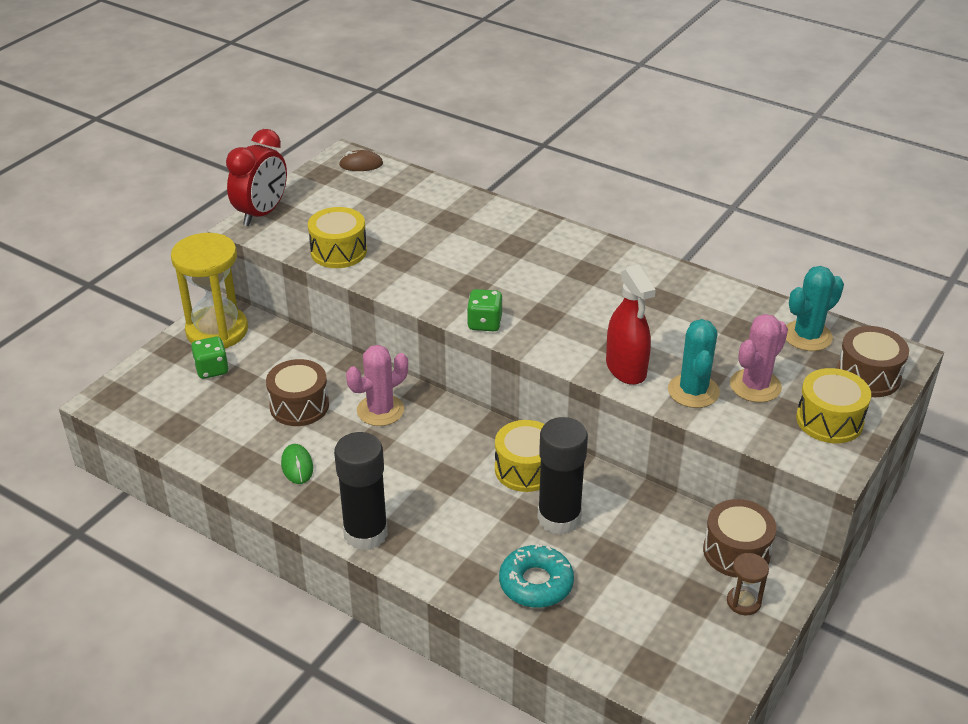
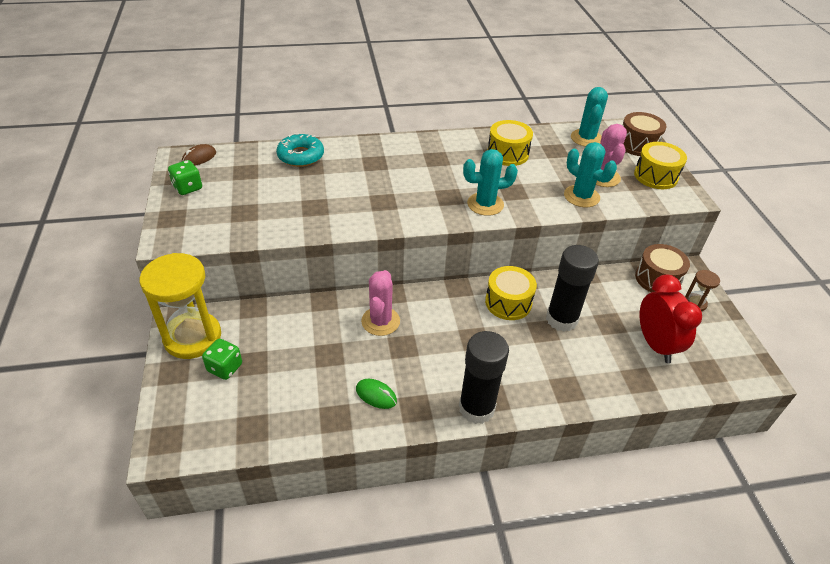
camera: 45 degrees left, 5 degrees up
(262, 213) = (167, 226): red clock -> red clock (655, 345)
(299, 406) = (323, 353): brown drum -> none
(338, 251) = (264, 223): yellow drum -> yellow drum (507, 153)
(484, 323) = (423, 220): green dice -> green dice (188, 188)
(536, 583) = (601, 366): turquoise donut -> turquoise donut (300, 156)
(570, 342) = (485, 204): none -> turquoise cactus
(626, 369) = (534, 203): red spray bottle -> none

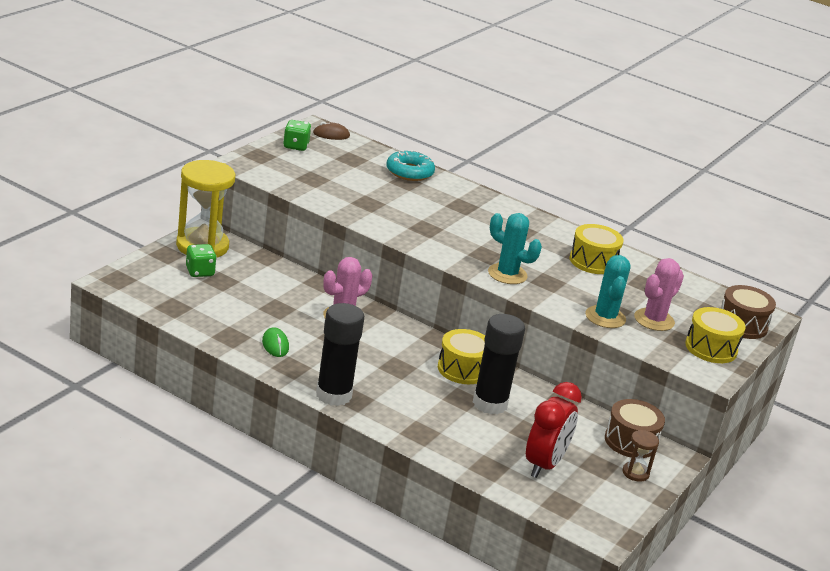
camera: 40 degrees right, 15 degrees down
(586, 138) = (696, 294): turquoise cactus -> none

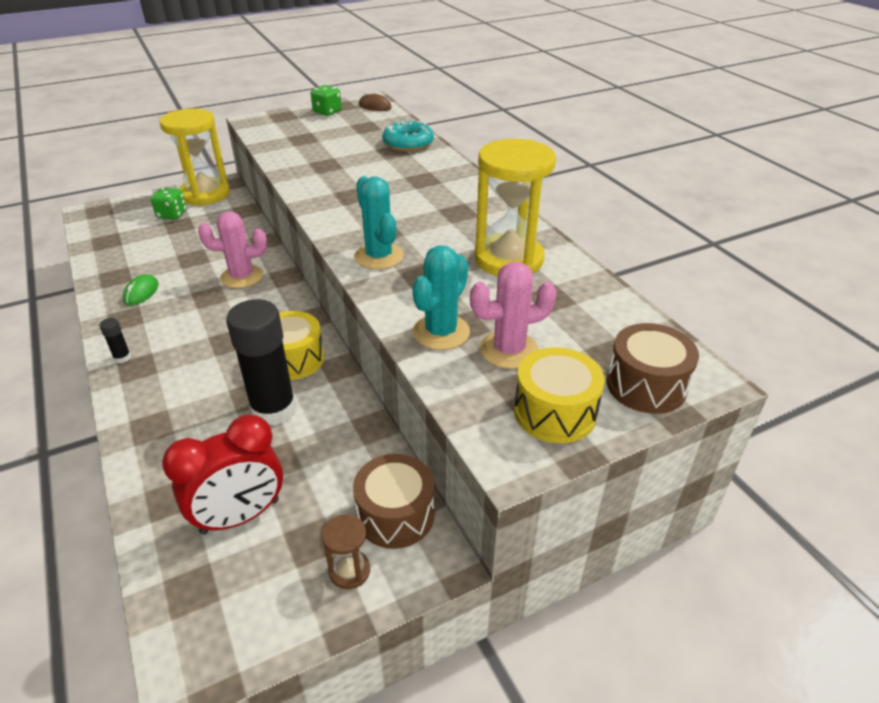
camera: 35 degrees right, 10 degrees up
(333, 395) = (122, 357): black glue stick -> black glue stick, size x0.40
(593, 261) = (508, 259): yellow drum -> yellow hourglass

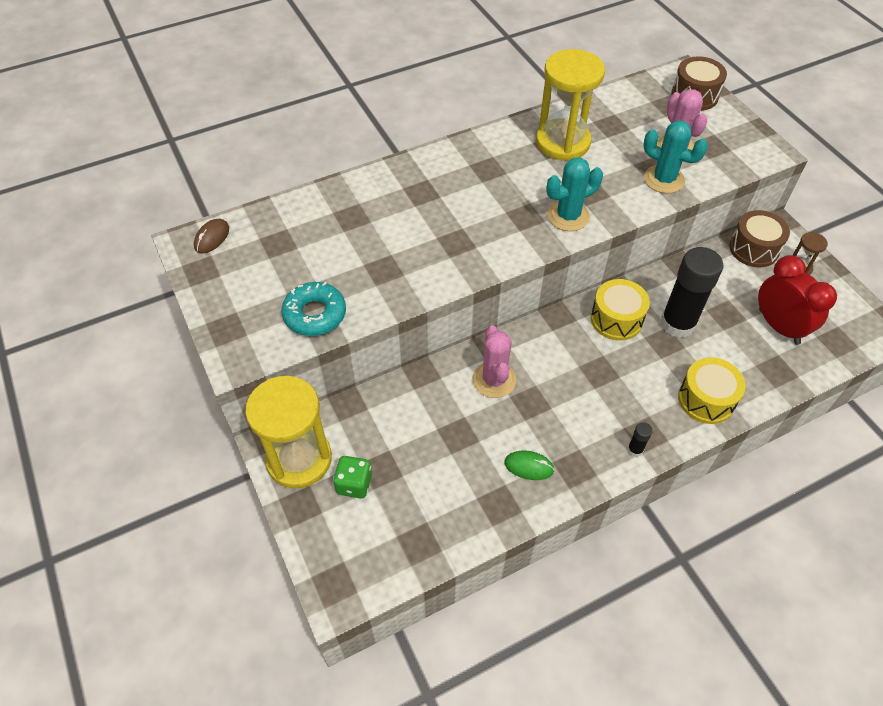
camera: 90 degrees left, 15 degrees up
(327, 112) = (222, 283): green dice -> none
(408, 143) = (332, 204): turquoise donut -> turquoise donut (315, 314)
(555, 412) = (728, 133): yellow drum -> yellow drum (706, 399)

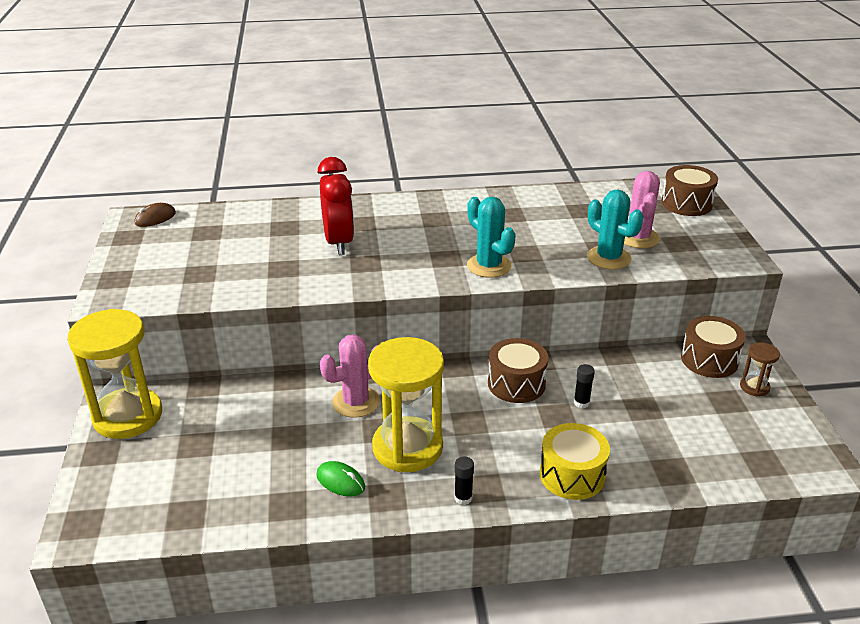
camera: 20 degrees right, 20 degrees down
(315, 314) = (197, 285): turquoise donut -> none
(354, 484) = (162, 449): green dice -> none
(494, 380) = (356, 402): pink cactus -> pink cactus turned 45 degrees clockwise
(562, 142) = (523, 213): yellow hourglass -> yellow hourglass (407, 447)
(568, 216) = (489, 266): turquoise cactus -> turquoise cactus turned 60 degrees clockwise
(616, 319) = (516, 384): yellow drum -> brown drum
(677, 324) = (581, 403): black glue stick -> black glue stick, size x0.40
(779, 326) = (698, 432): red clock -> red clock (339, 243)

